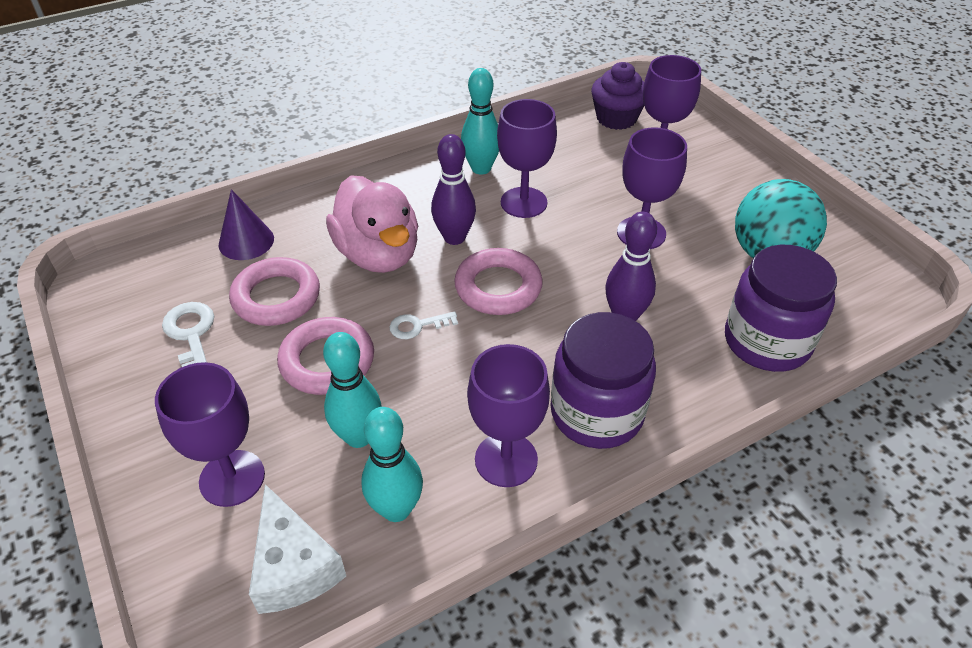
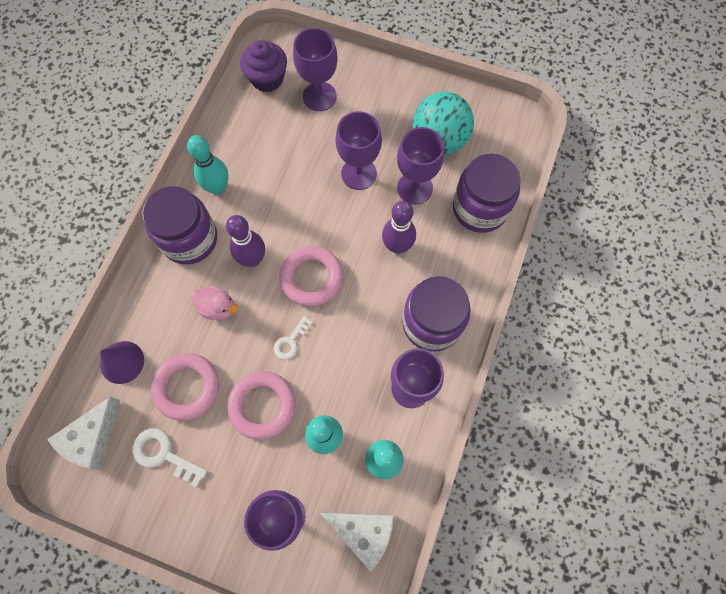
camera: 40 degrees left, 25 degrees up
(152, 280) = (92, 438): none -> white cheese
(378, 254) = (218, 307): pink duck -> pink duck, size x0.50
(412, 190) = (189, 239): none -> purple jar
(523, 202) = (270, 198): purple goblet -> purple goblet (414, 188)

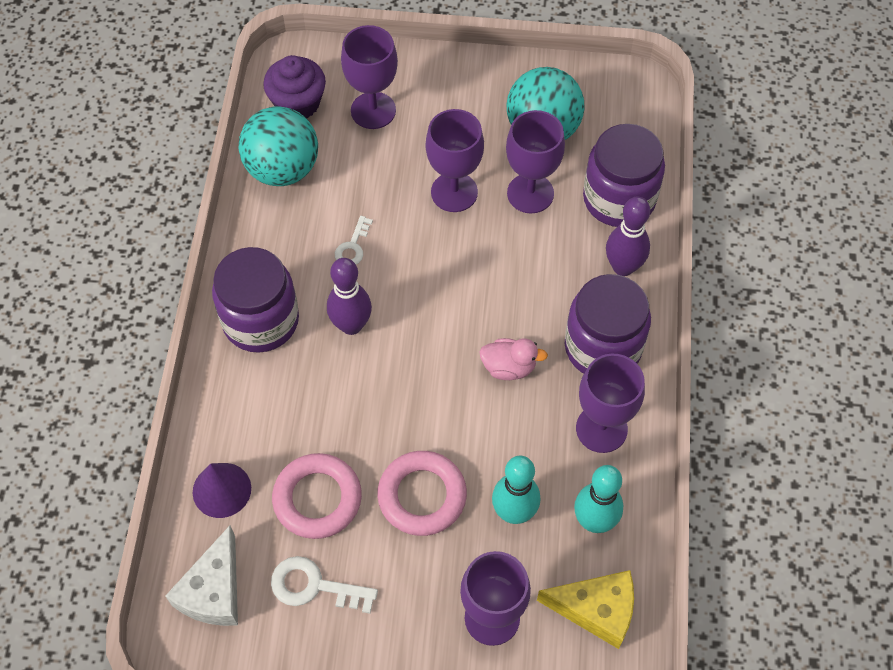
camera: 15 degrees left, 10 degrees down
(217, 187) = (277, 250): turquoise bowling pin -> none
(218, 307) = (326, 394): pink duck -> pink duck (509, 367)
(241, 126) = (283, 169): none -> turquoise ball
(290, 341) = (432, 411): white key -> white key (352, 247)
(311, 278) = (435, 330): pink ring -> none
(363, 532) = (596, 610): white cheese -> yellow cheese
(397, 246) = (530, 267): purple bowling pin -> purple bowling pin (623, 267)

